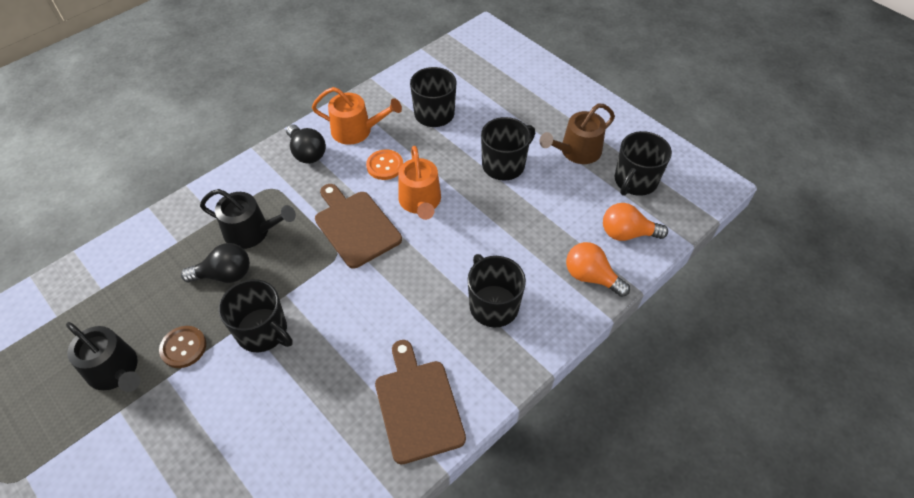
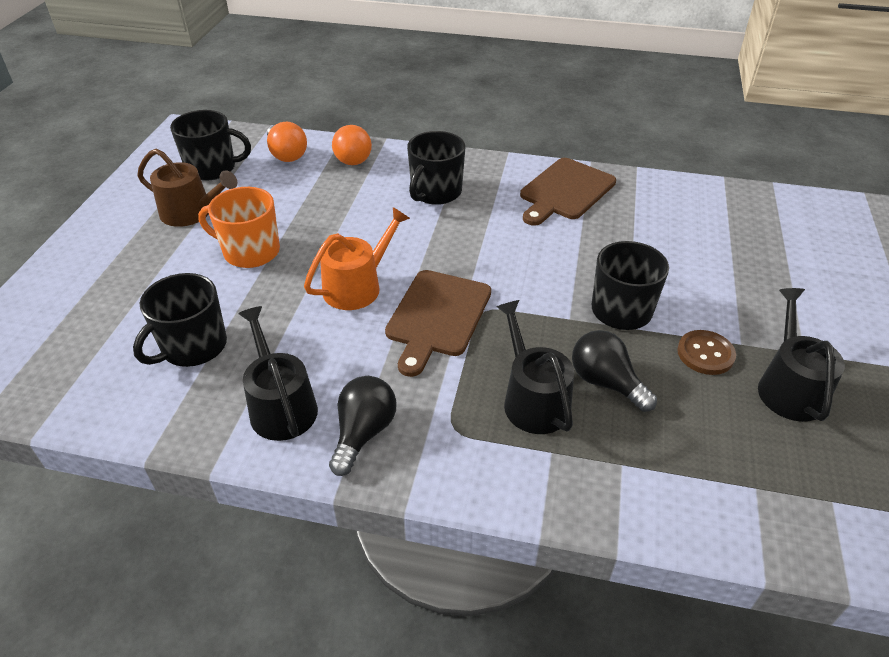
camera: 125 degrees left, 10 degrees down
(356, 130) = (281, 406): orange watering can -> black watering can
(385, 166) = (325, 342): orange button -> none
(504, 165) = (250, 251): black mug -> orange mug

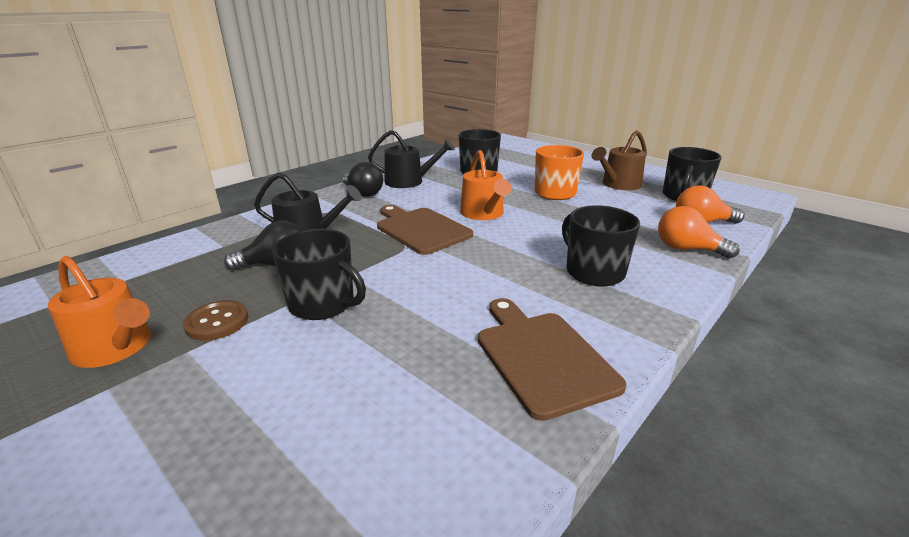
camera: 120 degrees right, 15 degrees down
(789, 387) = (116, 347): black watering can -> orange watering can

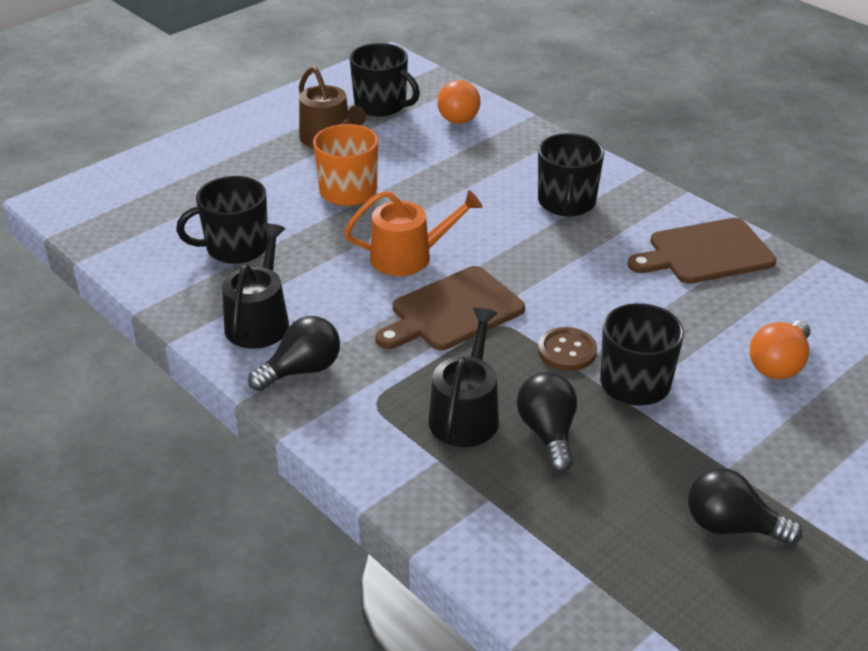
camera: 85 degrees left, 10 degrees up
(116, 347) = (731, 526): orange watering can -> black light bulb
(217, 322) = (677, 458): brown button -> brown button (567, 351)
(593, 272) = (566, 203): black mug -> black mug turned 60 degrees counterclockwise
(687, 249) = (520, 140): orange light bulb -> orange light bulb (778, 364)

